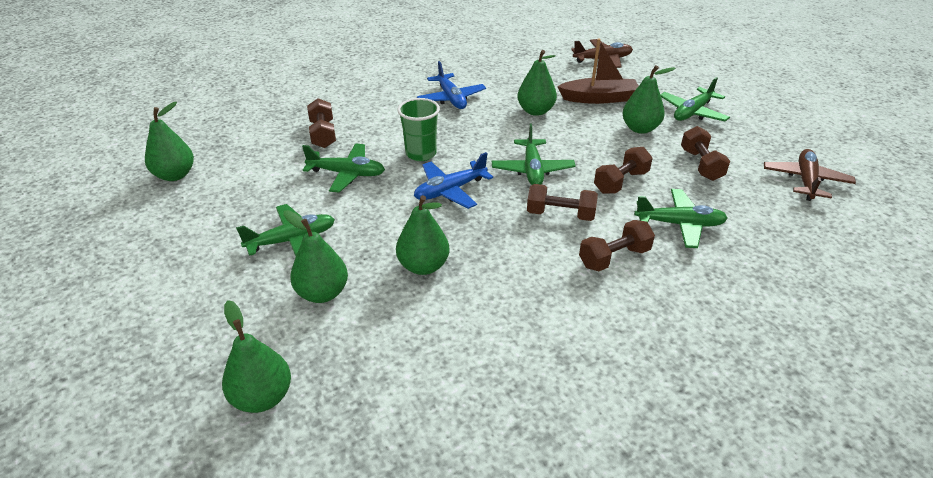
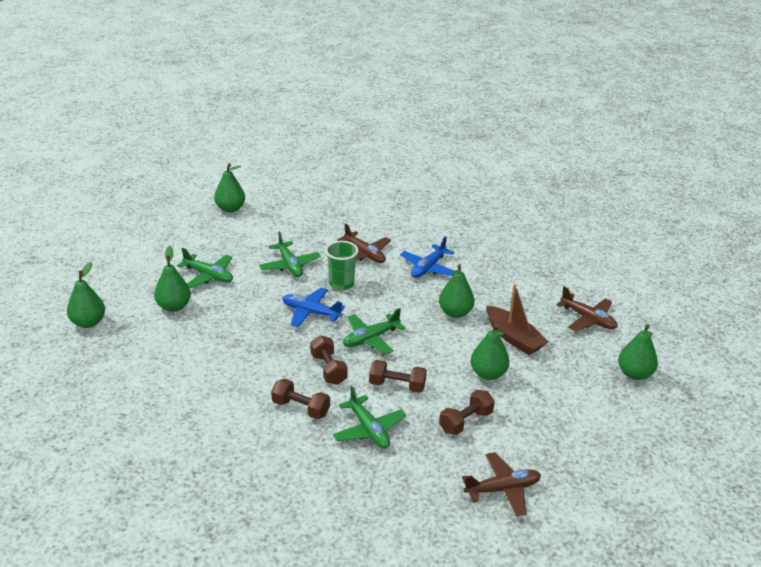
camera: 55 degrees right, 5 degrees down
(323, 134) = (323, 237): brown dumbbell -> none
(386, 122) = (364, 254): none -> brown plane
(423, 266) = (225, 332): green pear -> green pear (634, 374)
(692, 112) = (550, 396): green plane -> none

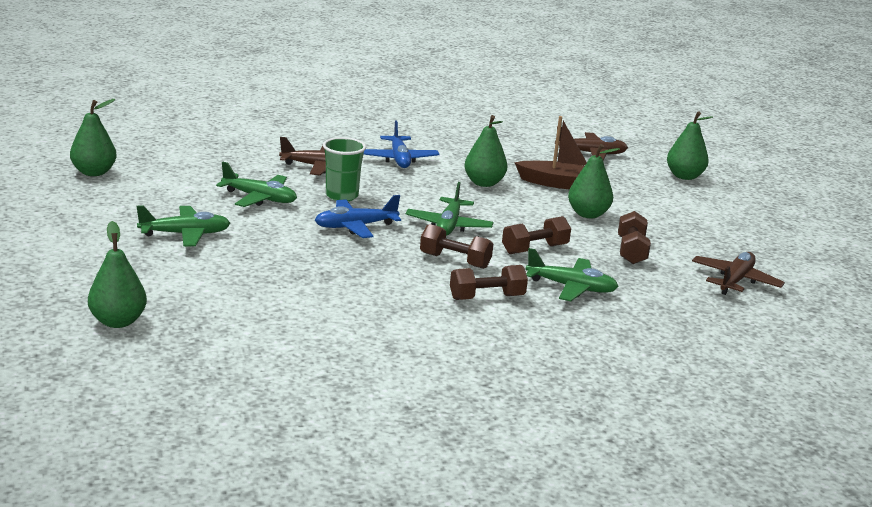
camera: 45 degrees left, 10 degrees down
(174, 306) = (197, 272): green pear -> none

